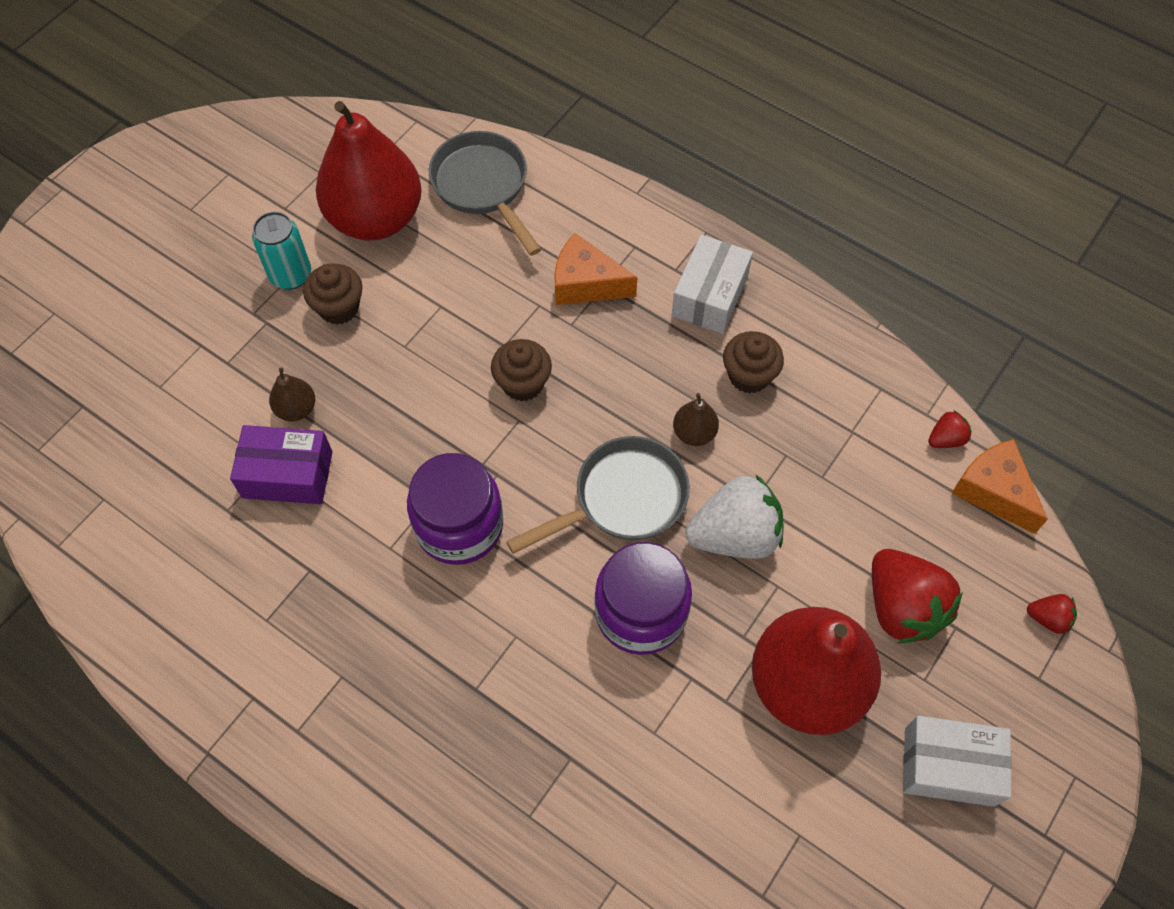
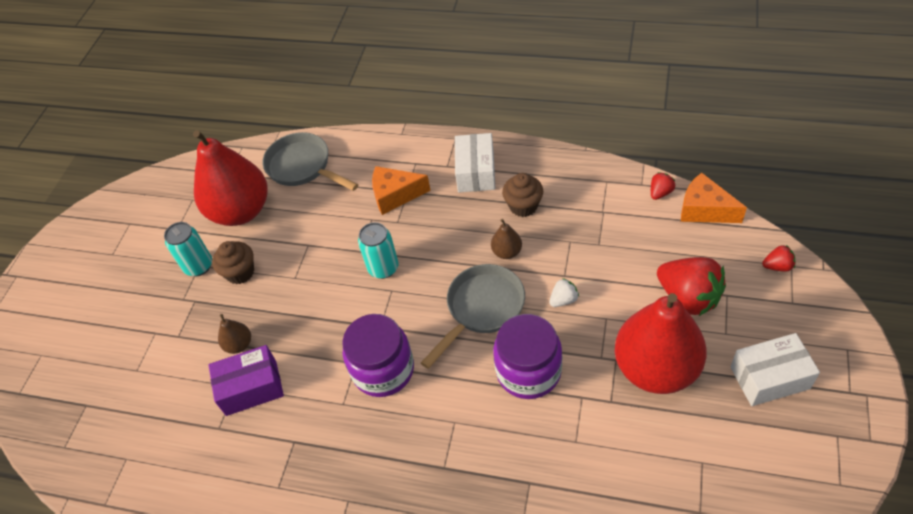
camera: 15 degrees left, 10 degrees down
(522, 383) = (383, 268): brown cupcake -> turquoise can
(735, 535) = (563, 300): white strawberry -> white strawberry, size x0.46

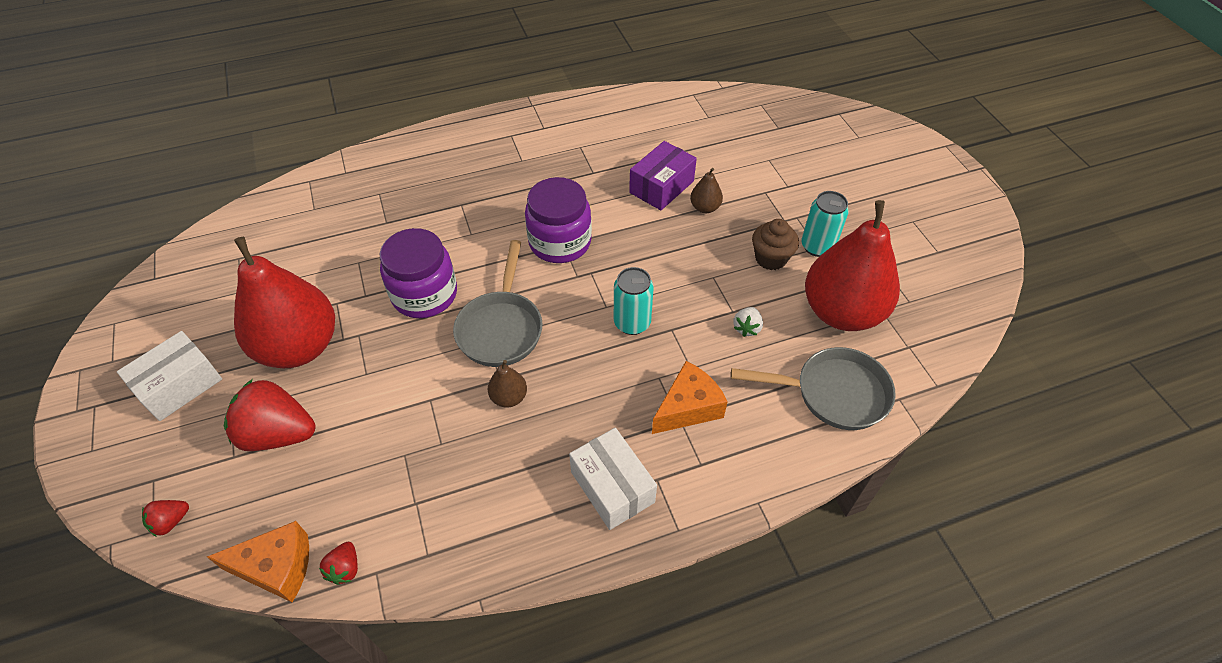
camera: 140 degrees right, 0 degrees up
(523, 206) = (521, 464): brown cupcake -> none
(563, 300) = (419, 372): white strawberry -> white strawberry (747, 328)

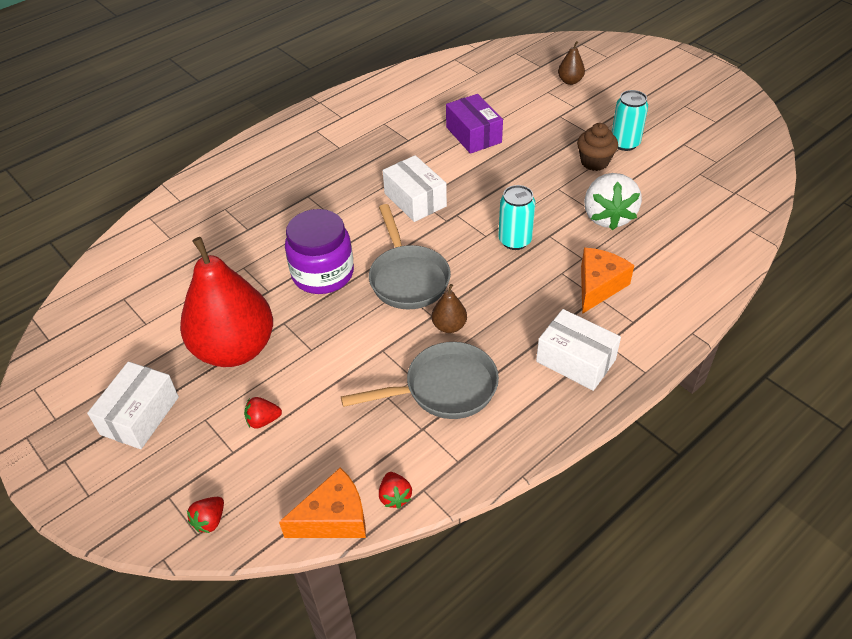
camera: 20 degrees left, 5 degrees down
(278, 434) = (263, 420): red strawberry -> red strawberry, size x0.46
(560, 242) = (415, 200): purple jar -> white box
(661, 187) = (473, 135): purple box -> purple box turned 45 degrees counterclockwise
(705, 208) = (519, 140): brown pear -> brown pear (570, 81)
(747, 328) = (607, 216): white strawberry -> white strawberry, size x2.16
(833, 393) = (700, 241): grey pan -> grey pan (444, 388)
(841, 312) = (672, 184): red pear -> none

